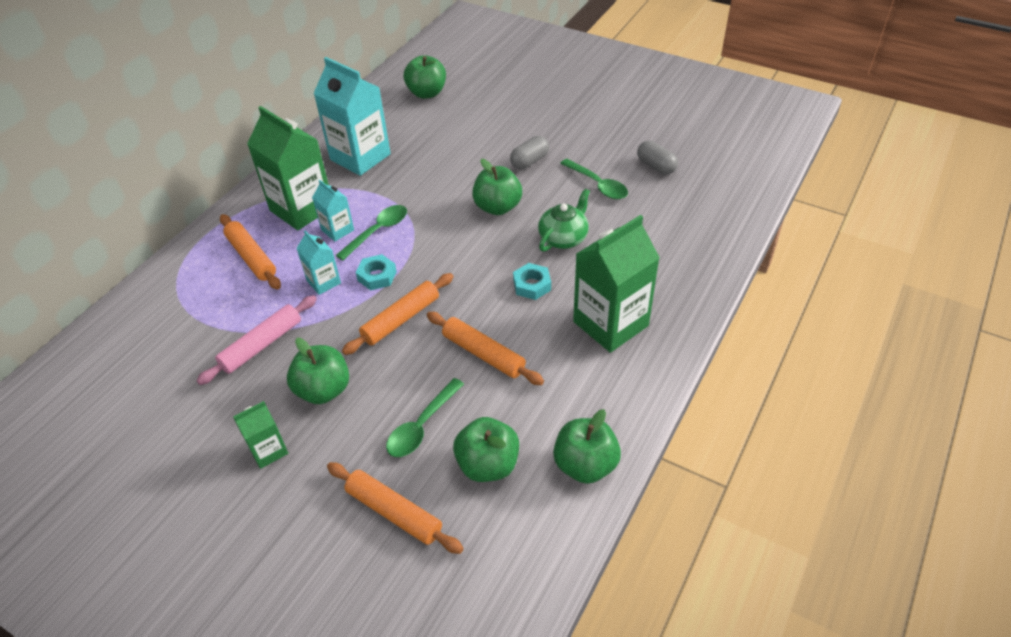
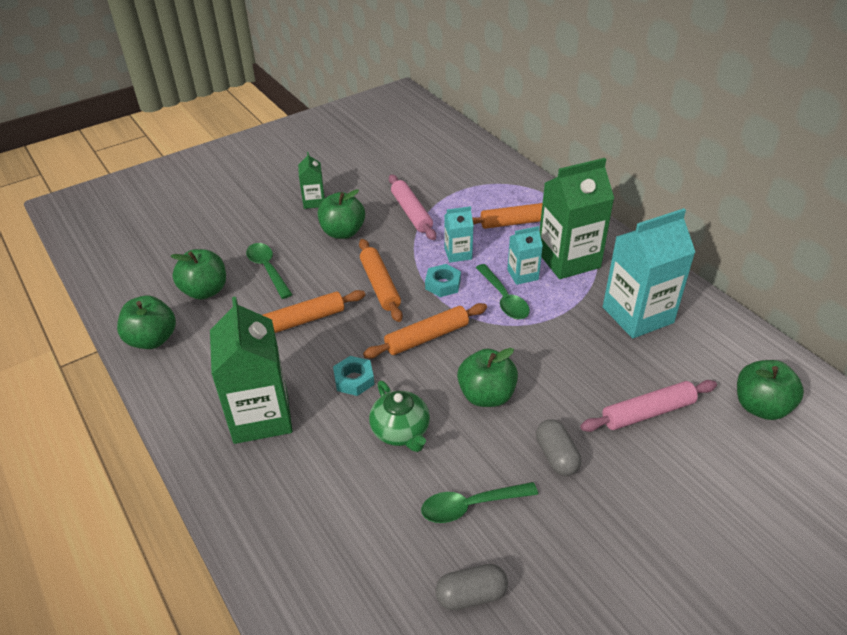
camera: 115 degrees right, 5 degrees down
(394, 512) = (216, 241): orange rolling pin -> orange rolling pin (427, 337)
(463, 133) = (648, 412): none -> pink rolling pin

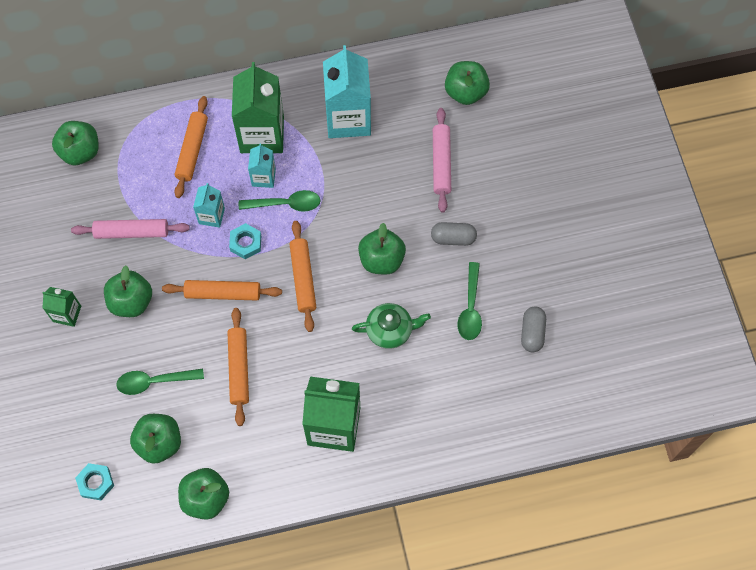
camera: 70 degrees left, 25 degrees up
(354, 379) = (325, 347): turquoise nut -> turquoise nut (96, 483)
(469, 164) = (80, 152): none -> green apple

